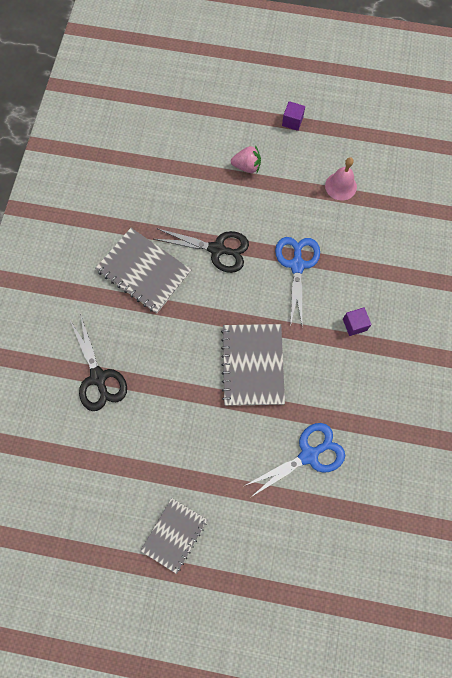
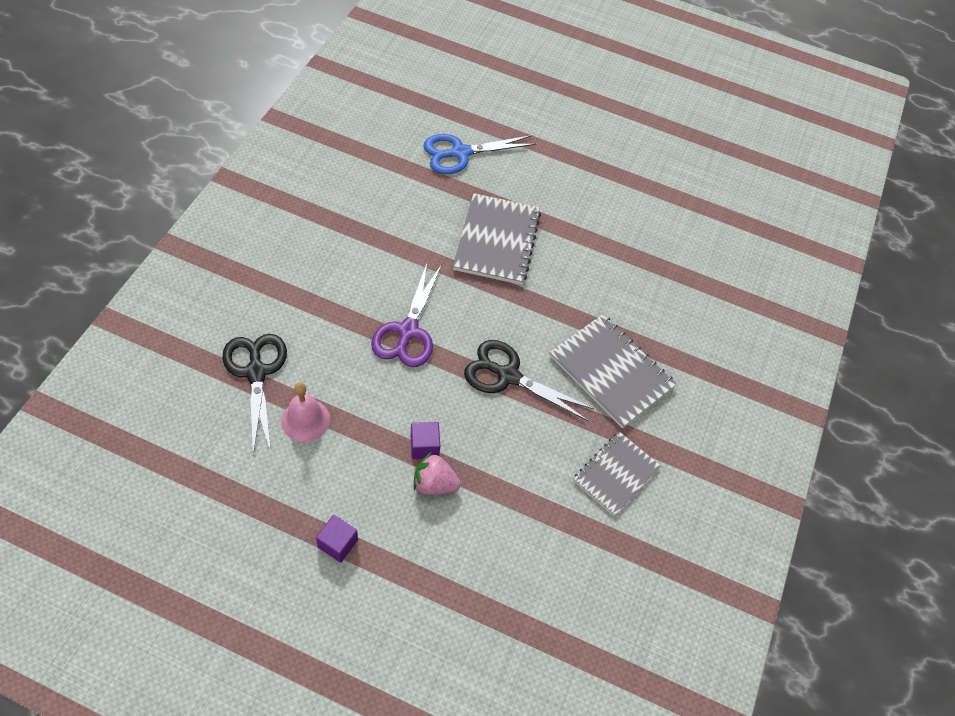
camera: 175 degrees left, 15 degrees down
(98, 377) = (677, 270): black scissors -> black scissors (256, 372)
(174, 535) = (610, 129): grey notebook -> grey notebook (615, 474)
(297, 265) = (408, 331): blue scissors -> purple scissors
(354, 324) = (362, 251): purple cube -> purple cube (424, 446)

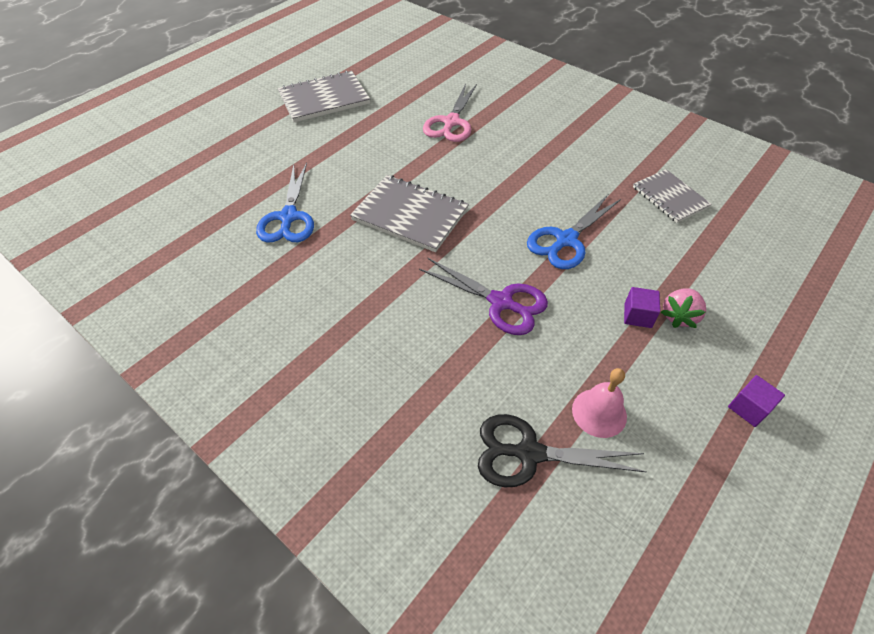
camera: 65 degrees left, 5 degrees down
(508, 376) = (566, 240): black scissors -> blue scissors
(611, 372) = (571, 177): grey notebook -> grey notebook (324, 99)
(657, 247) = (451, 122): none -> pink scissors

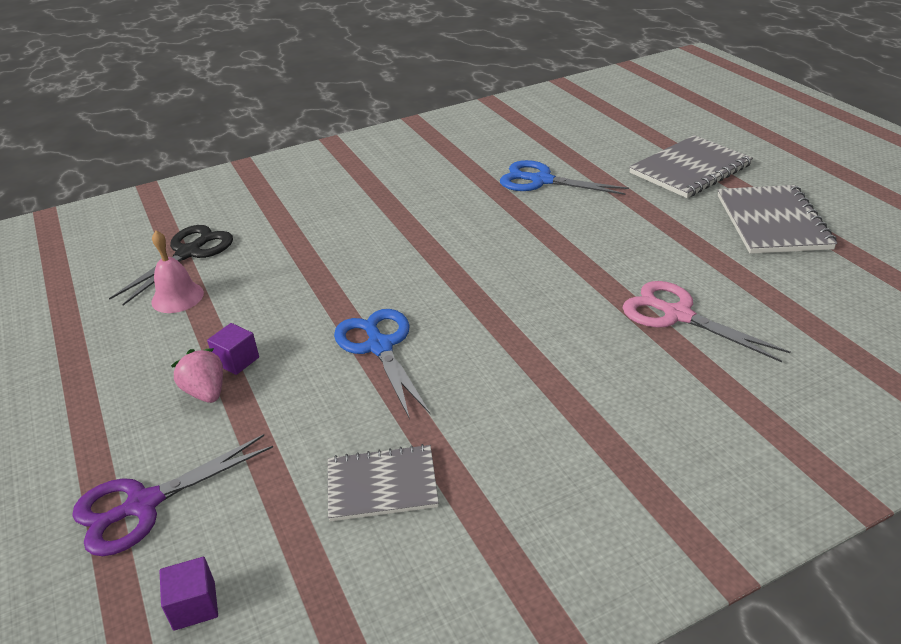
camera: 115 degrees right, 15 degrees down
(410, 215) = (499, 247): grey notebook -> grey notebook (690, 169)
(501, 302) = (335, 276): purple scissors -> purple scissors (143, 505)
(748, 408) = (77, 390): purple cube -> purple cube (194, 605)

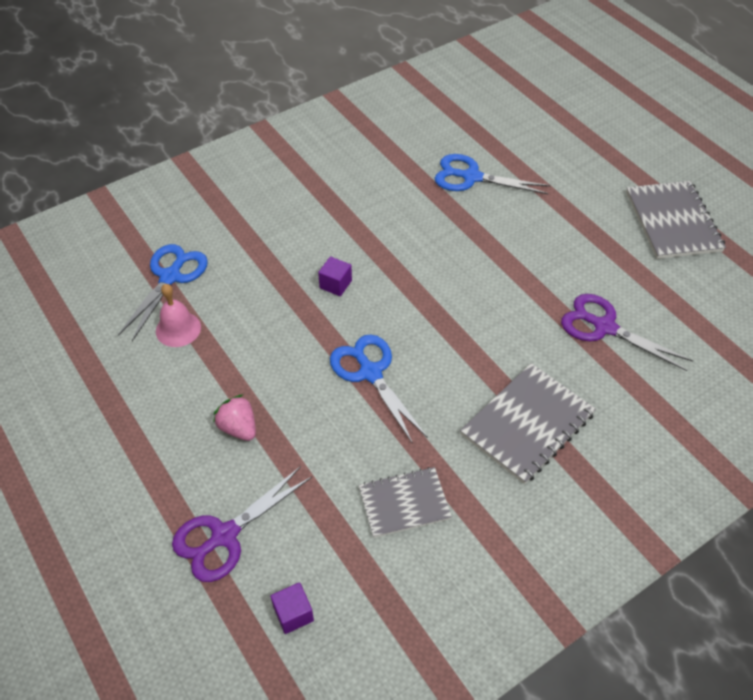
camera: 10 degrees left, 15 degrees up
(188, 253) = (170, 277): black scissors -> blue scissors
(237, 361) = (254, 394): purple cube -> purple cube (335, 284)
(677, 315) = (604, 327): pink scissors -> purple scissors
(690, 169) = (600, 159): grey notebook -> grey notebook (527, 424)

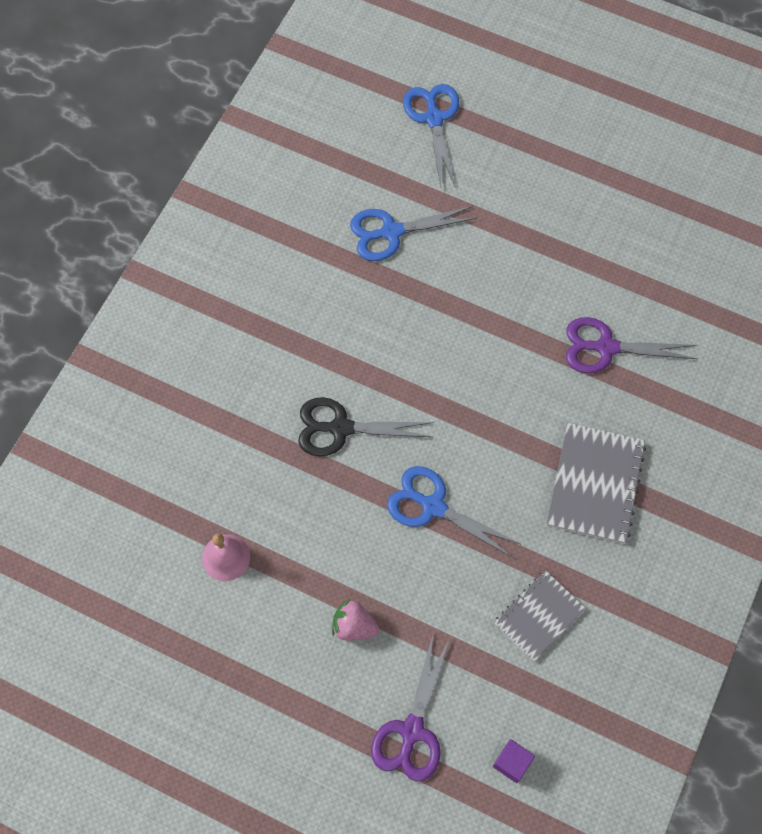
camera: 30 degrees left, 15 degrees up
(170, 277) = (175, 505): blue scissors -> blue scissors (433, 118)
(335, 284) = (340, 428): purple cube -> black scissors
(672, 221) = (605, 193): grey notebook -> none

